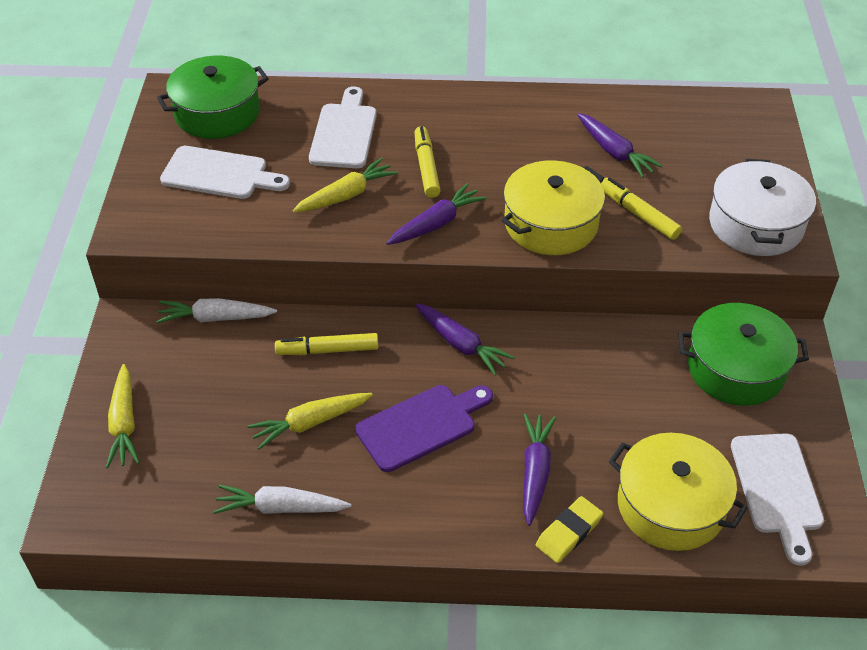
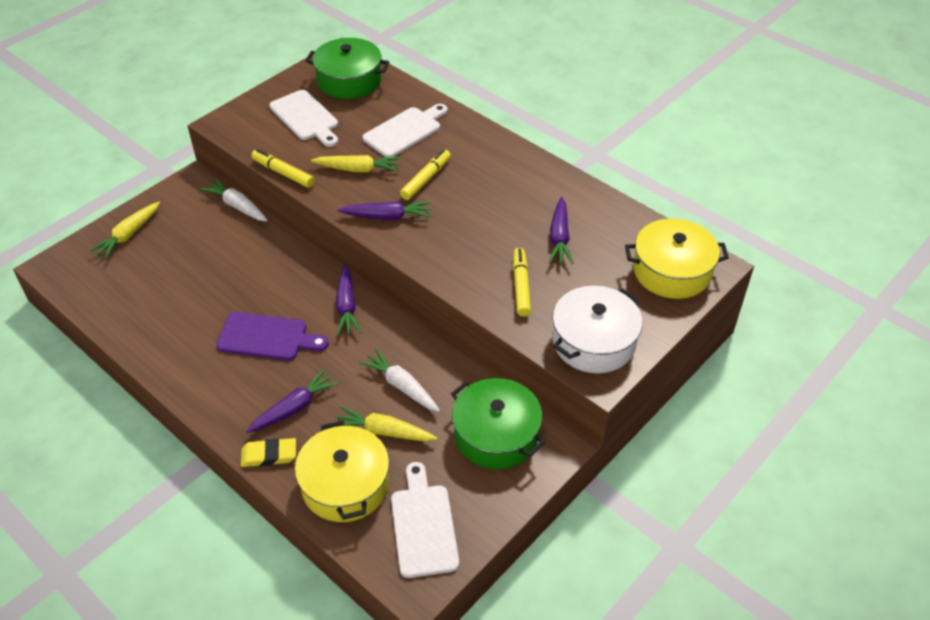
camera: 40 degrees right, 0 degrees up
(280, 508) = (145, 331): white carrot -> white carrot (401, 386)
(310, 423) = (213, 296): yellow carrot -> yellow carrot (384, 431)
(327, 350) = (271, 261): yellow marker -> yellow marker (283, 173)
(551, 224) = (456, 258): yellow pot -> yellow pot (672, 271)
(777, 489) = (423, 525): white cutting board -> white cutting board turned 135 degrees clockwise

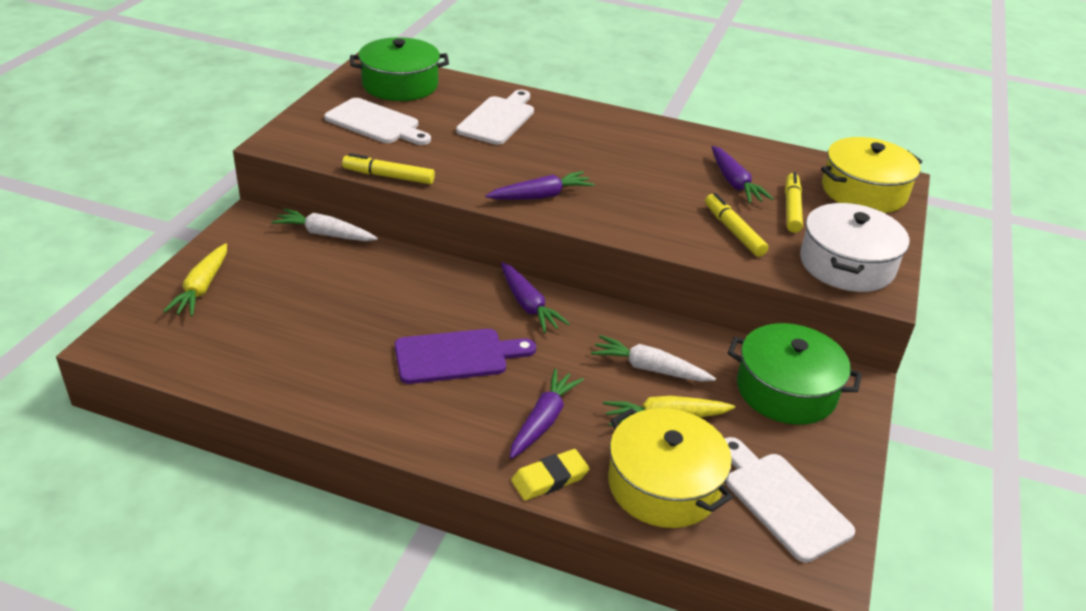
camera: 25 degrees left, 10 degrees down
(358, 169) = (473, 160): yellow carrot -> none
(426, 179) = (555, 156): yellow marker -> yellow marker (792, 208)

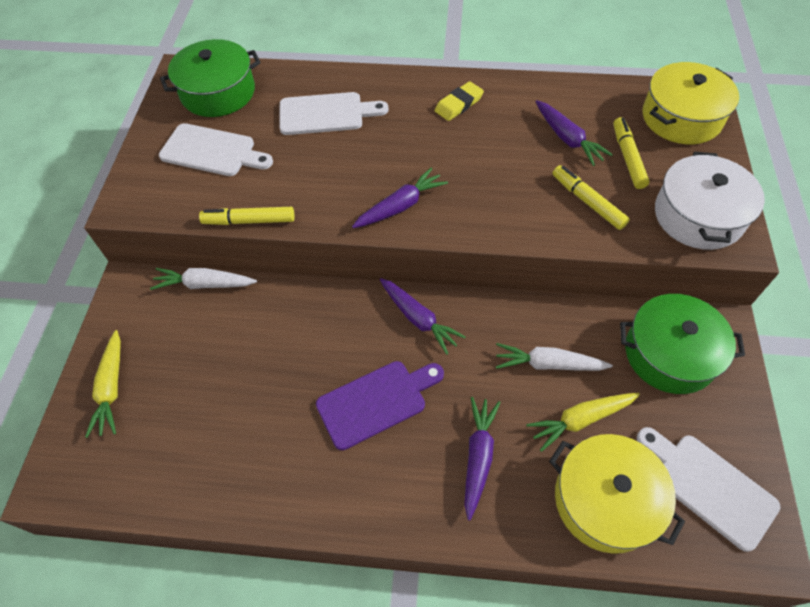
camera: 10 degrees left, 20 degrees up
(498, 119) = (326, 114): white cutting board -> white cutting board turned 75 degrees clockwise
(549, 478) = (506, 525): yellow eraser -> yellow eraser (458, 104)

